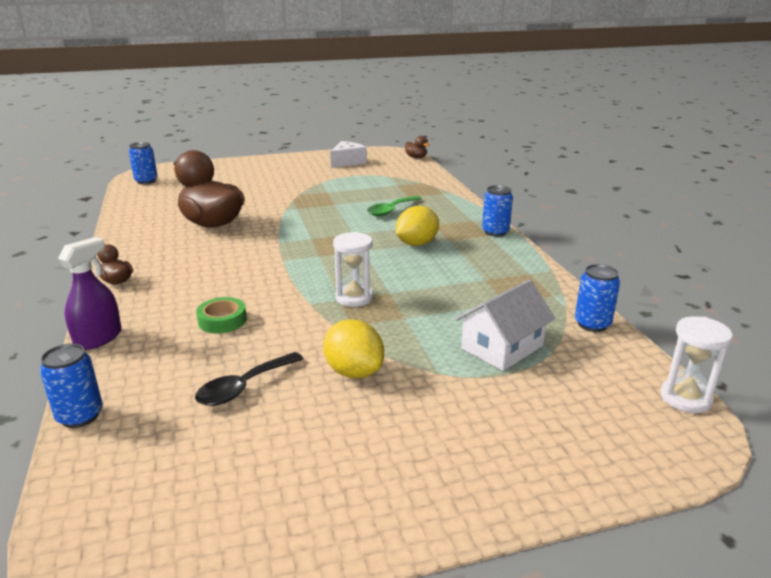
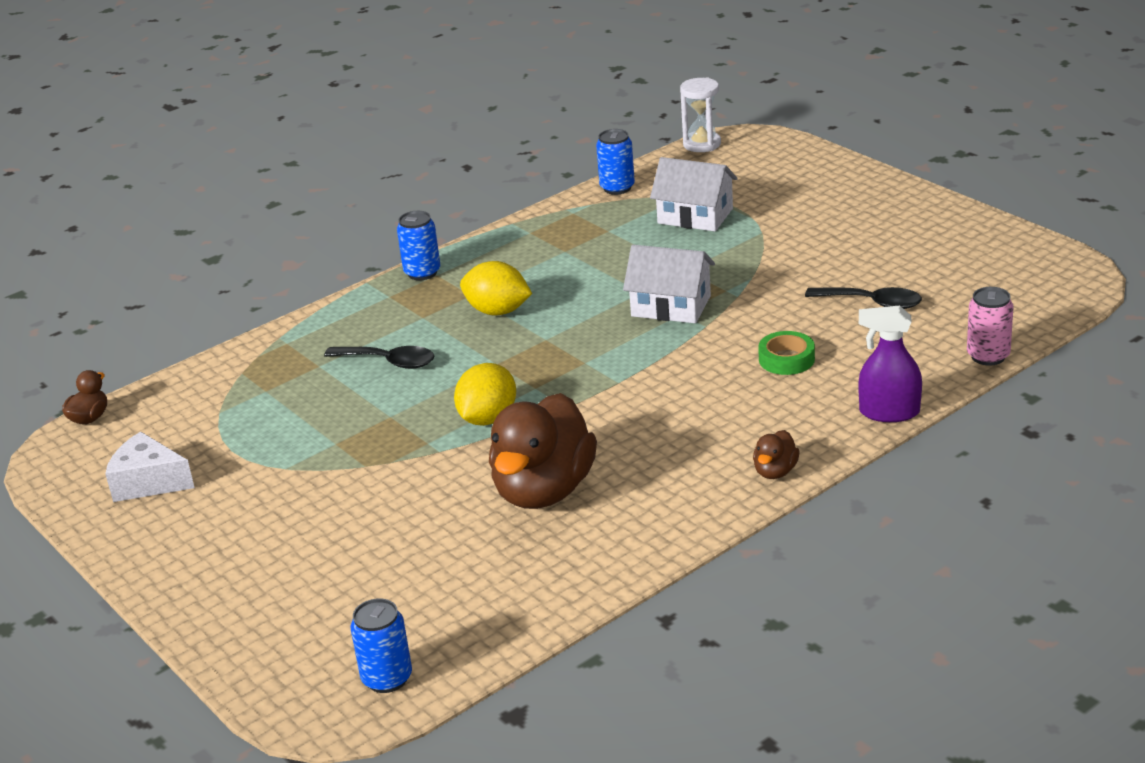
camera: 110 degrees left, 5 degrees up
(80, 416) = (988, 356): blue can -> pink can
(354, 298) = (671, 306): white hourglass -> white house
(354, 372) = (799, 265): yellow lemon -> yellow lemon (488, 418)
(391, 210) = (389, 362): green spoon -> black spoon

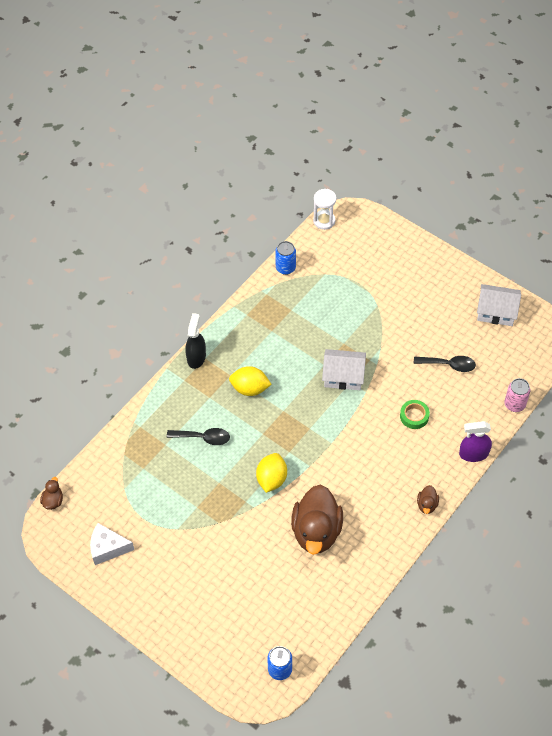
camera: 15 degrees left, 25 degrees up
(422, 273) = (196, 357): blue can -> black spray bottle
(695, 216) = (337, 292): white house -> white house (496, 312)

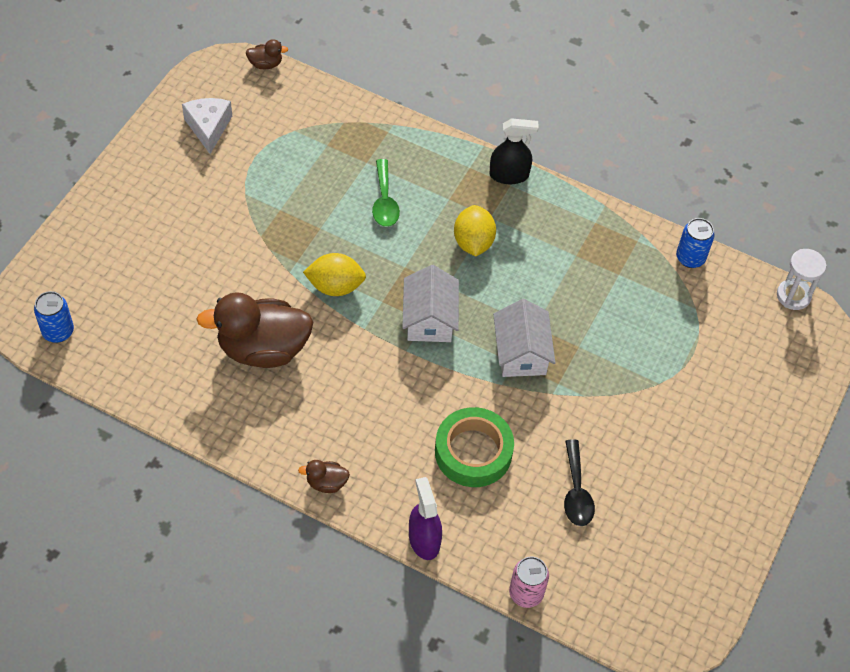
camera: 75 degrees right, 0 degrees up
(203, 438) = (384, 201): black spoon -> green spoon
(414, 416) = (473, 452): green tape -> green tape, size x1.75
(496, 312) = (696, 553): white house -> white house (429, 318)

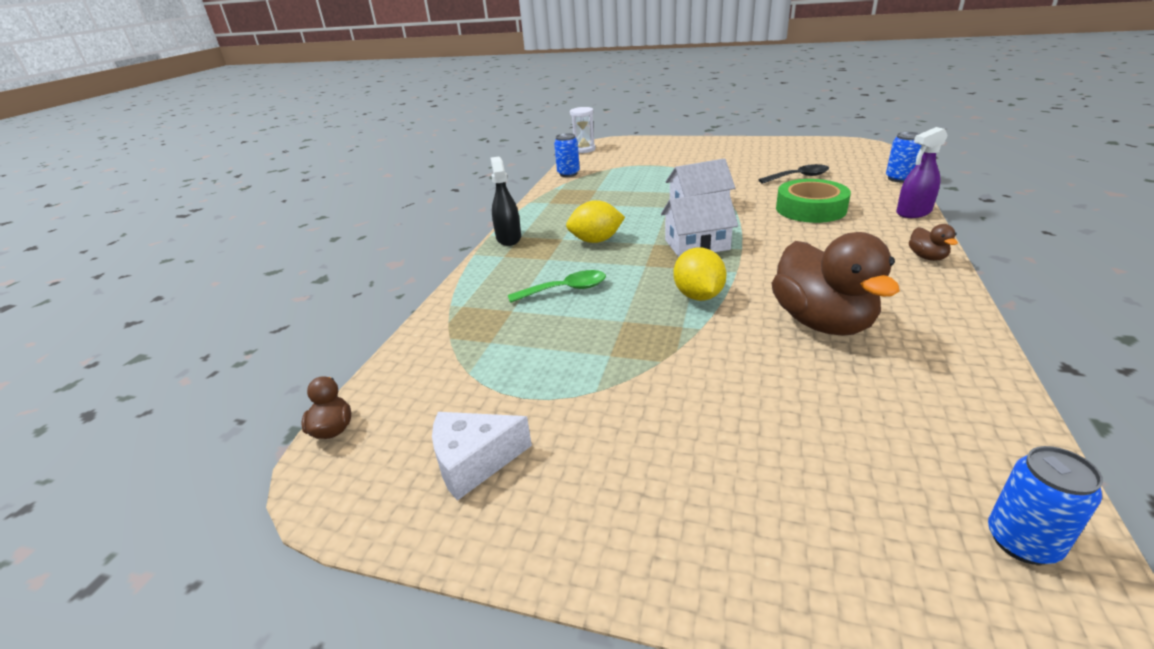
camera: 95 degrees left, 25 degrees down
(526, 593) = (899, 178): pink can -> blue can

